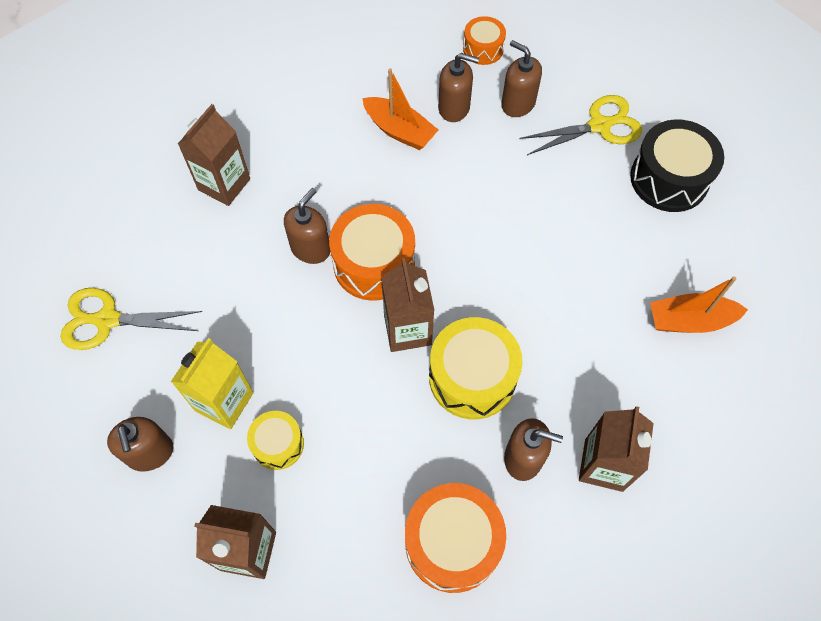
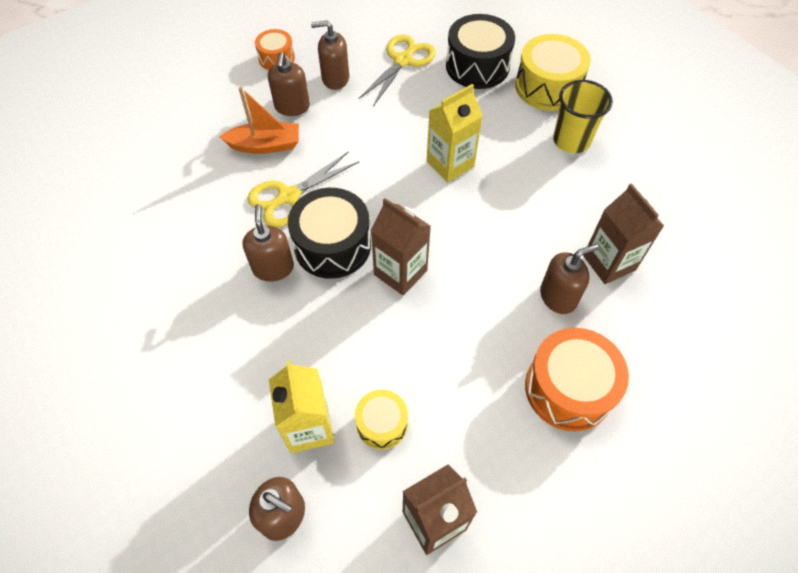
camera: 40 degrees left, 5 degrees down
(107, 320) = (144, 443): yellow scissors -> yellow scissors (288, 197)
(224, 184) = (156, 269): brown carton -> none
(374, 263) = (332, 245): orange drum -> black drum
(454, 108) = (292, 107): brown soap dispenser -> brown soap dispenser turned 120 degrees clockwise
(472, 377) = (475, 271): yellow drum -> yellow drum (547, 87)
(546, 261) = (450, 164): none -> yellow carton
(689, 320) = (571, 140): orange boat -> yellow cup

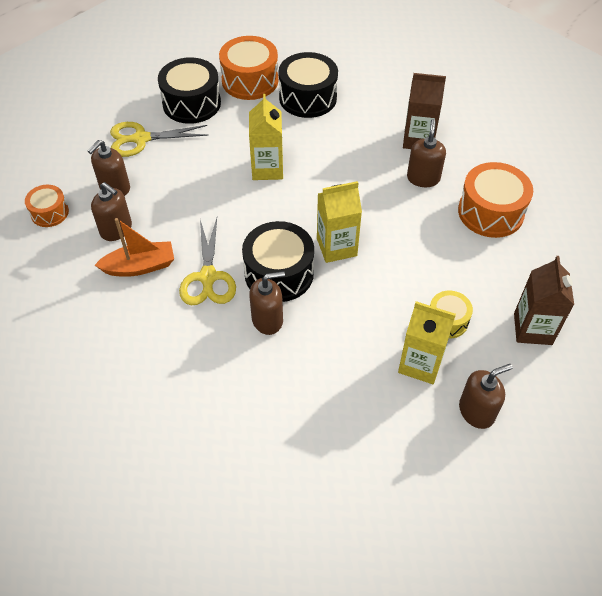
camera: 55 degrees left, 5 degrees down
(265, 145) = (140, 266): orange boat -> orange boat turned 45 degrees clockwise
(273, 268) = (267, 320): brown soap dispenser -> brown soap dispenser turned 135 degrees clockwise
(400, 272) = (336, 247): brown carton -> yellow carton
(403, 60) = (140, 139): yellow scissors -> yellow scissors turned 75 degrees counterclockwise
(547, 87) = (250, 81): yellow drum -> orange drum
(571, 140) = (308, 98): yellow cup -> black drum

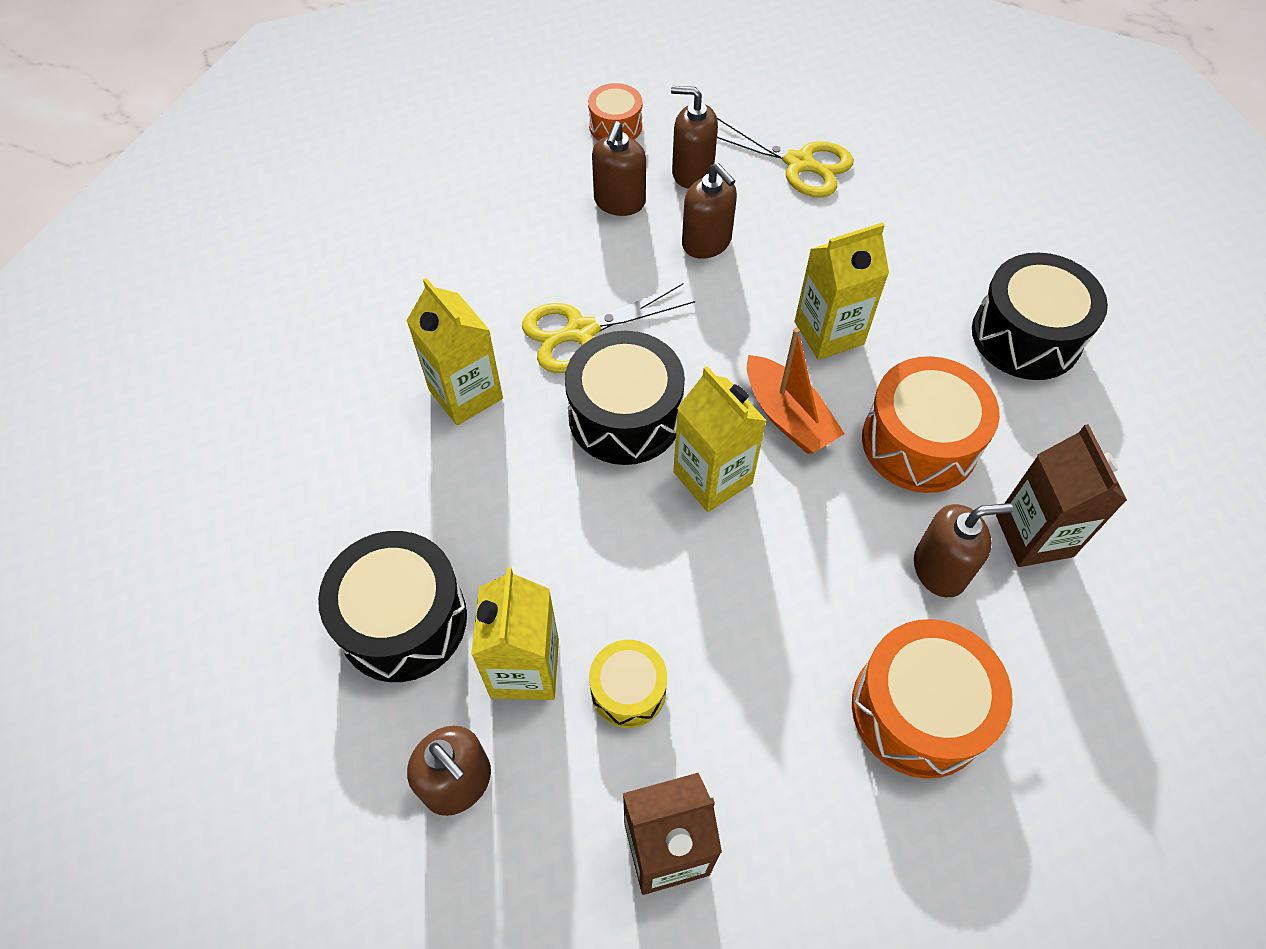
camera: 70 degrees right, 5 degrees up
(140, 139) = (800, 164): yellow scissors -> yellow scissors turned 150 degrees clockwise
(140, 266) = (567, 250): orange boat -> orange boat (788, 416)
(191, 103) = (910, 193): black drum -> black drum (403, 620)
(225, 348) = (465, 394): none -> yellow carton
(250, 81) = (1011, 246): orange drum -> orange drum (919, 442)
(267, 320) = (533, 429): brown soap dispenser -> brown soap dispenser (706, 243)

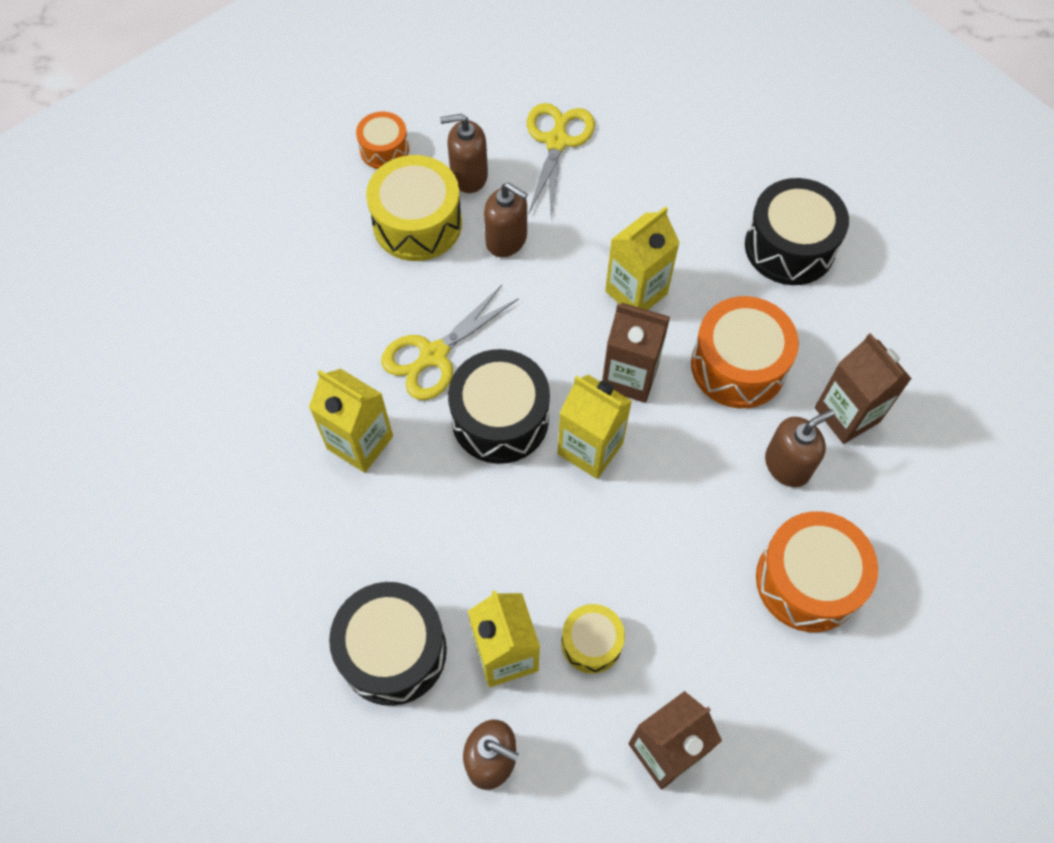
camera: 20 degrees left, 5 degrees up
(619, 202) = (417, 223): brown soap dispenser -> yellow drum
(788, 416) = (630, 376): orange boat -> brown carton
(800, 164) = (557, 141): yellow scissors -> yellow scissors turned 90 degrees counterclockwise

